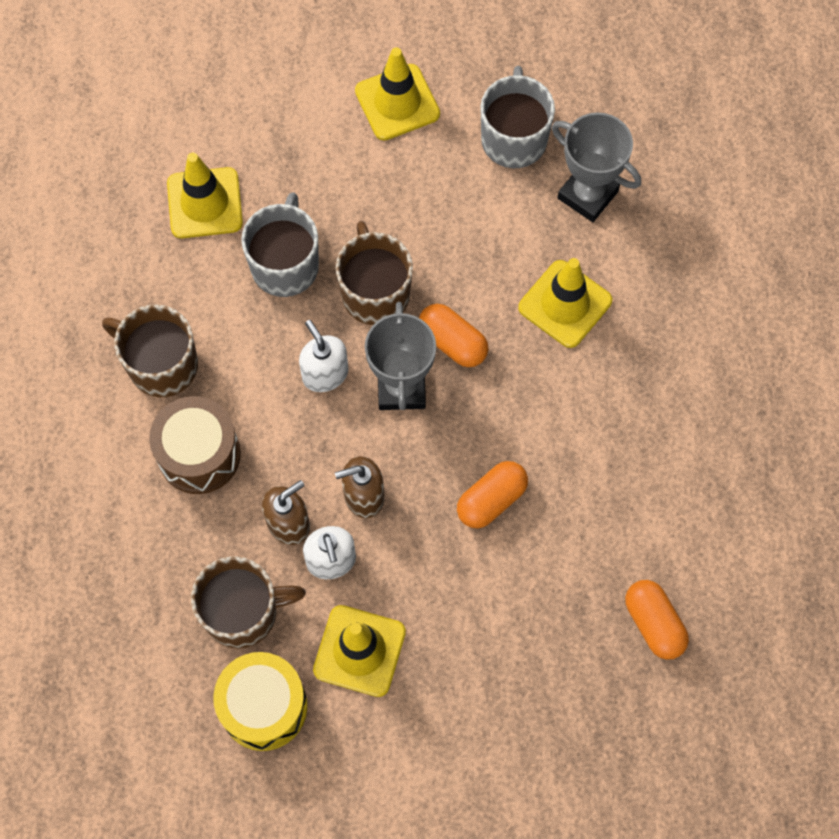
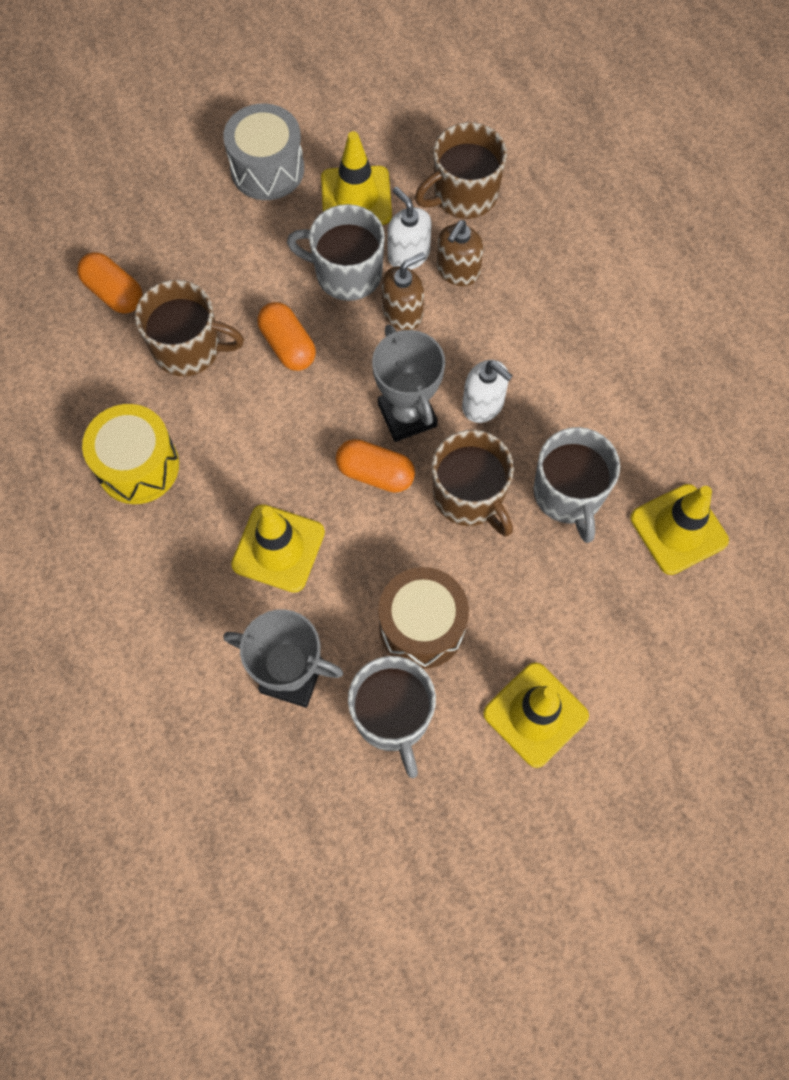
camera: 160 degrees right, 0 degrees up
(161, 365) = (635, 363): brown mug -> brown mug (188, 348)
(199, 454) = (561, 300): brown drum -> brown drum (422, 626)
(263, 707) = (415, 137): yellow drum -> yellow drum (138, 466)
(403, 560) = (346, 273): none -> grey mug
(444, 723) = (267, 169): none -> grey drum
(491, 500) = (288, 345): orange capsule -> orange capsule turned 60 degrees counterclockwise

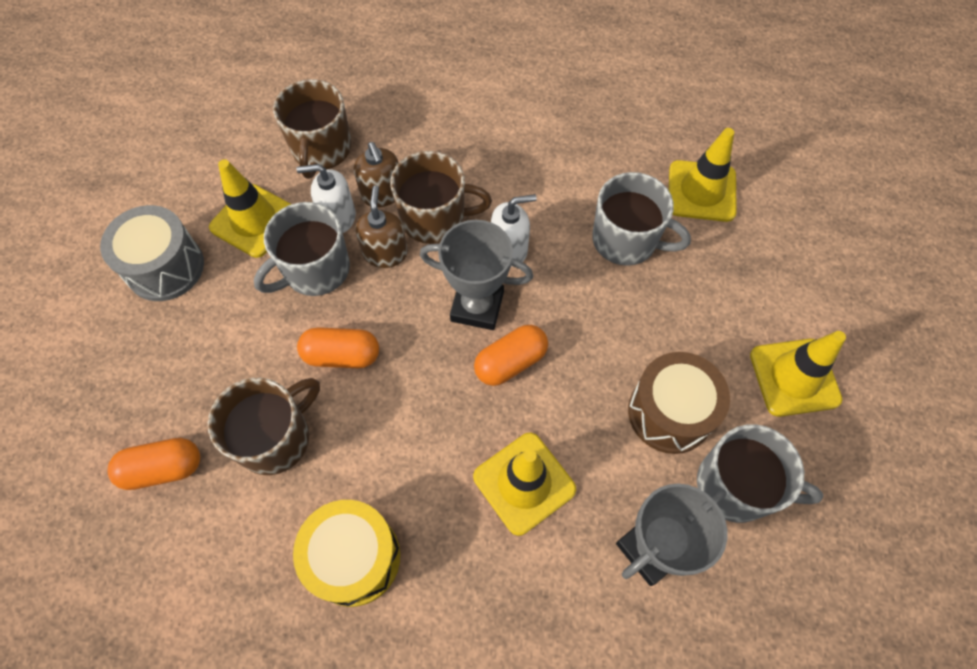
camera: 55 degrees left, 5 degrees down
(469, 496) = (580, 307): brown mug -> brown mug (434, 218)

